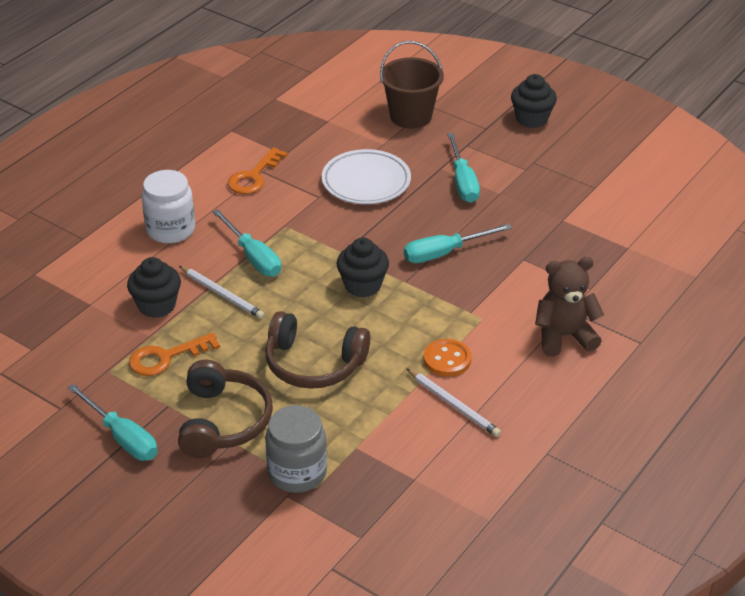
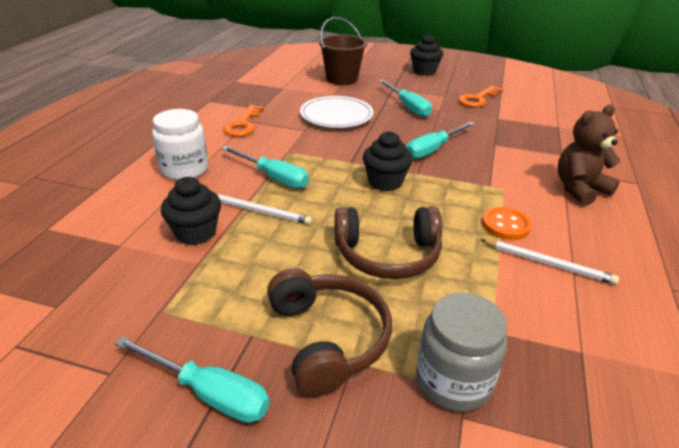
camera: 20 degrees left, 5 degrees down
(166, 357) = (227, 281): orange key -> orange key (477, 99)

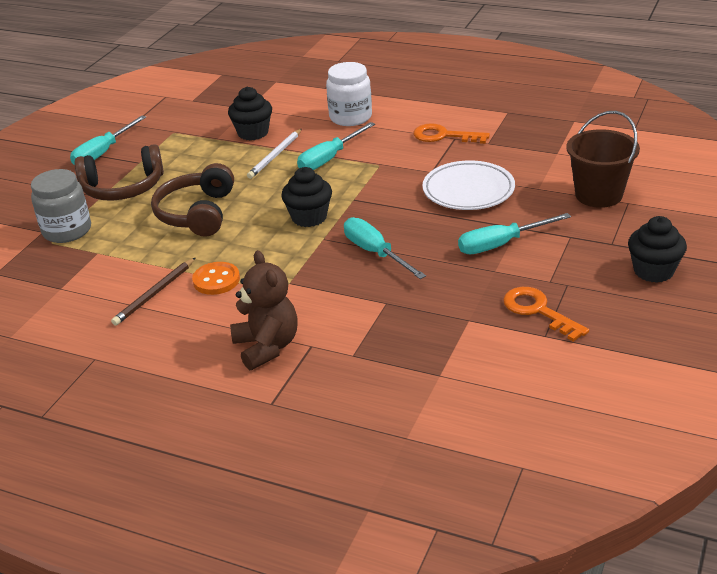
camera: 100 degrees right, 0 degrees up
(548, 263) = (155, 294): white pencil -> brown pencil

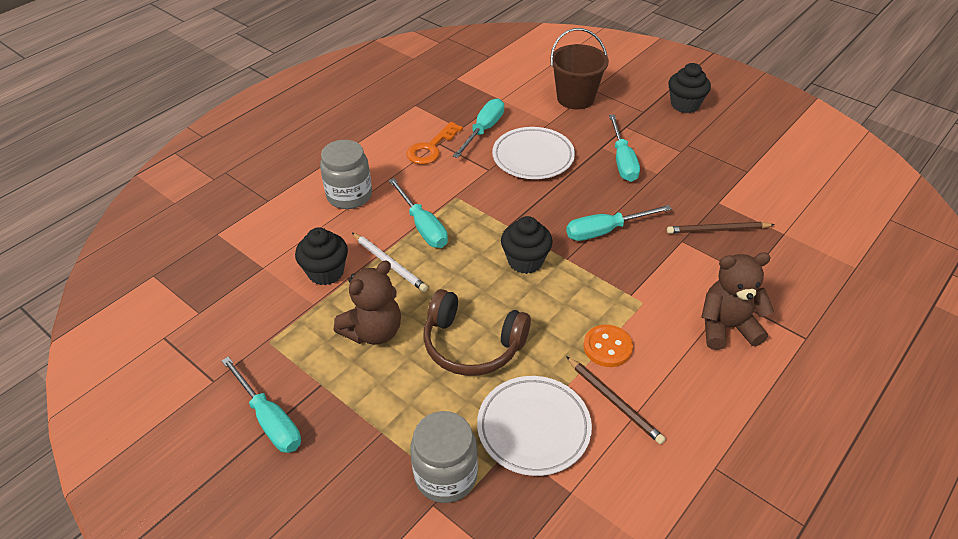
camera: 75 degrees left, 10 degrees up
(118, 259) = (533, 428): none -> white plate
(123, 188) = (374, 407): brown headphones -> none
(197, 168) = (374, 331): none -> brown teddy bear
(350, 117) = (349, 195): white jar -> grey jar
(417, 324) = (717, 230): none -> brown pencil
(493, 155) = (483, 130): none -> turquoise screwdriver
(538, 311) = (717, 166): orange key -> none

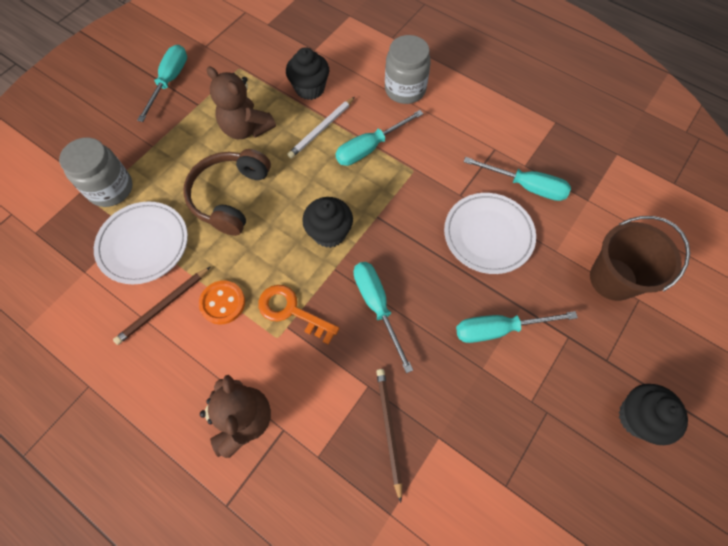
camera: 85 degrees right, 20 degrees up
(269, 420) = (170, 81): turquoise screwdriver -> turquoise screwdriver turned 150 degrees clockwise
(431, 148) = (486, 143): orange key -> orange key (291, 311)

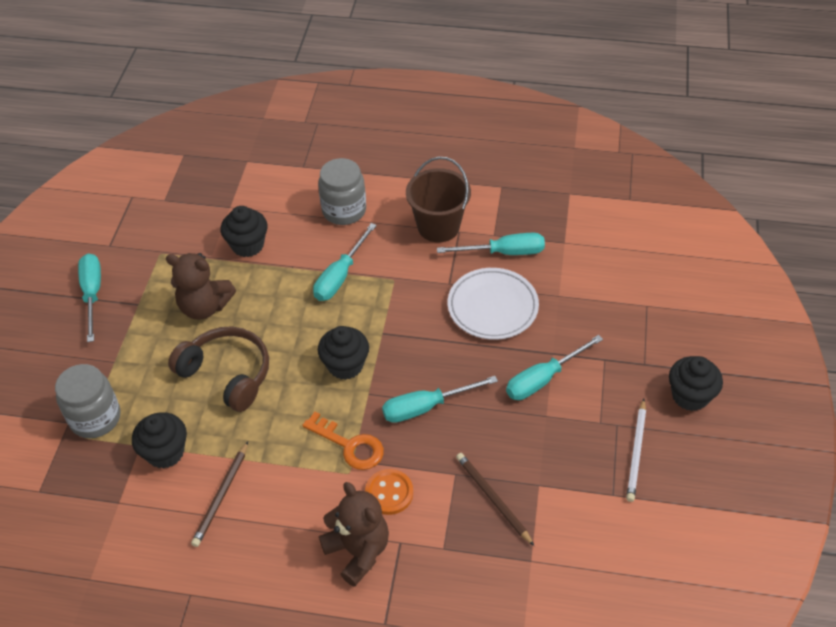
camera: 25 degrees left, 15 degrees down
(144, 244) = (165, 452): white plate -> black cupcake
(222, 303) = (278, 467): orange button -> orange button (389, 493)
(230, 196) = (227, 374): brown headphones -> brown headphones turned 135 degrees clockwise
(291, 311) = (349, 445): orange key -> orange key turned 150 degrees counterclockwise
(321, 129) = (282, 278): white pencil -> white pencil (636, 452)
(377, 306) = (426, 407): turquoise screwdriver -> turquoise screwdriver turned 60 degrees counterclockwise
(613, 279) = (617, 298): brown bucket -> brown bucket (438, 226)

